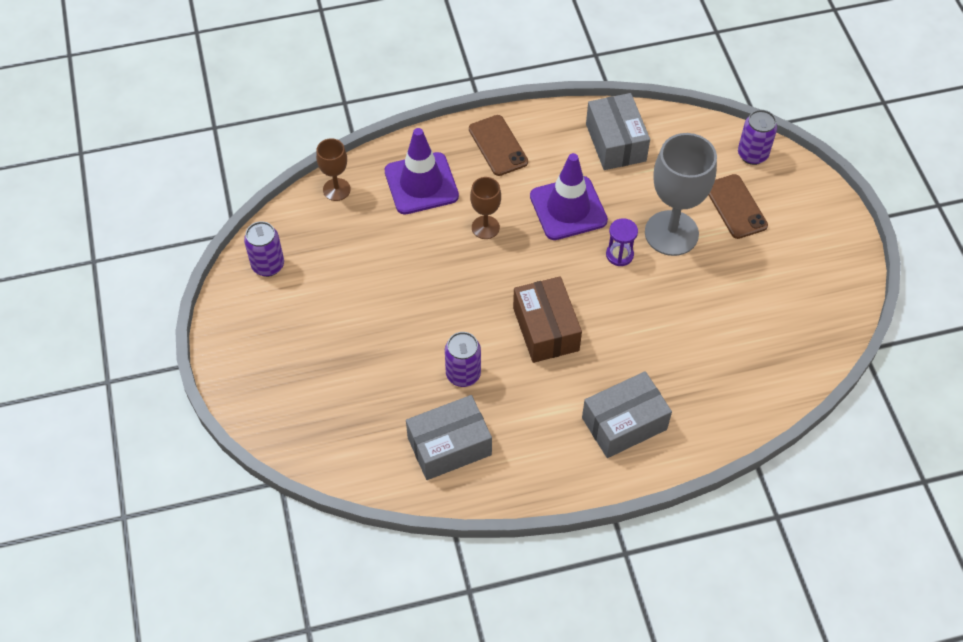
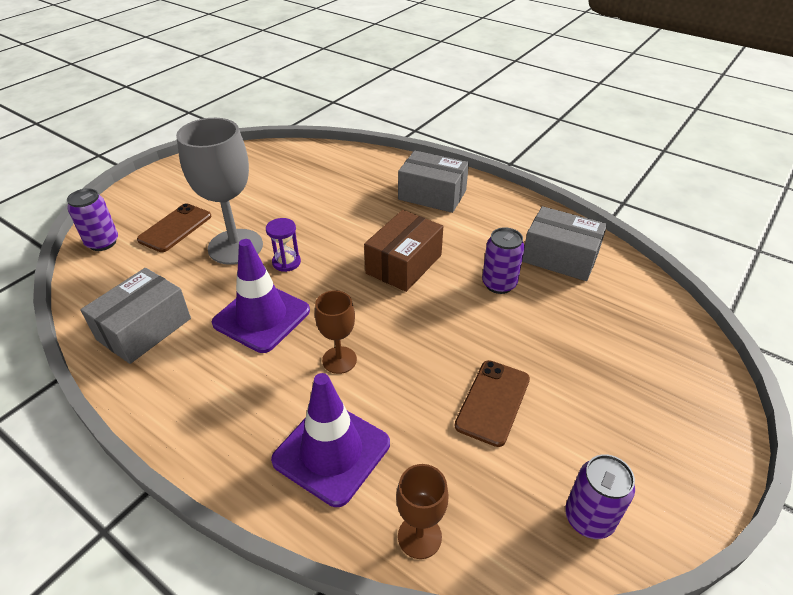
camera: 130 degrees left, 15 degrees down
(498, 146) = (216, 418): brown phone -> brown phone (493, 402)

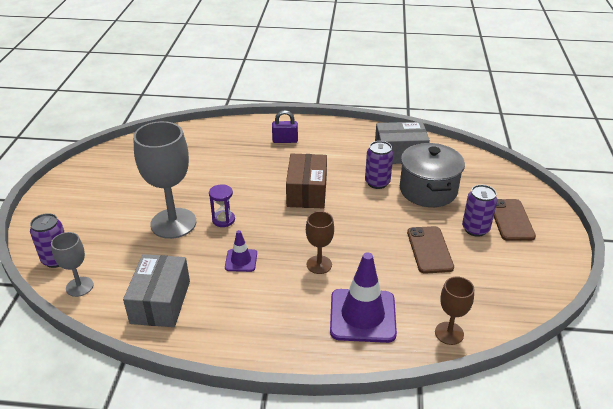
camera: 30 degrees left, 5 degrees down
(94, 279) = (79, 286): none -> grey goblet
(175, 228) = (109, 227): brown phone -> brown phone (511, 220)
(261, 317) = (241, 260): purple traffic cone -> purple traffic cone, size x0.51
(432, 195) = (285, 140): grey box -> purple padlock
(558, 319) = (428, 190): none -> grey pot
(589, 518) = (522, 284): purple can -> purple can (475, 229)

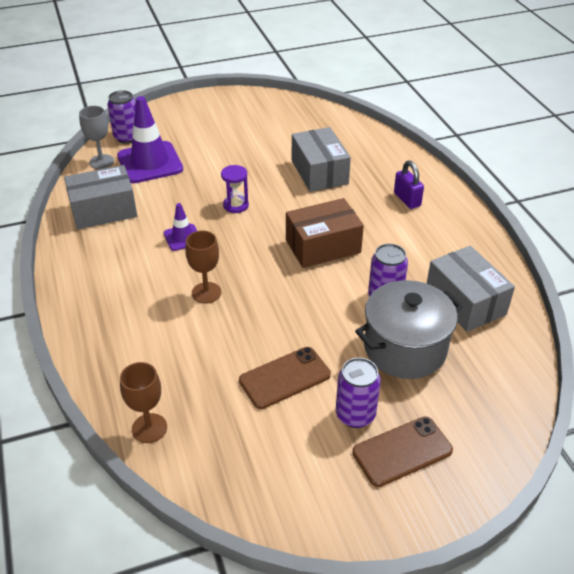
camera: 65 degrees right, 5 degrees up
(173, 223) = (211, 178): grey goblet -> none
(219, 166) = (319, 172): none -> grey box
(362, 315) = (145, 348): purple traffic cone -> purple traffic cone (150, 163)

